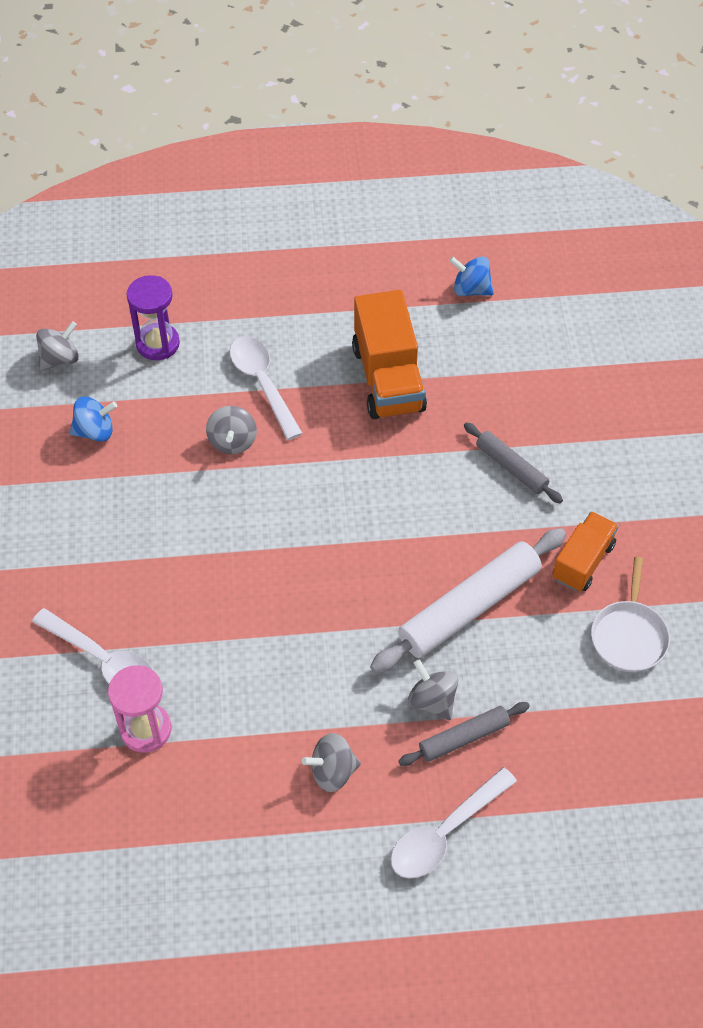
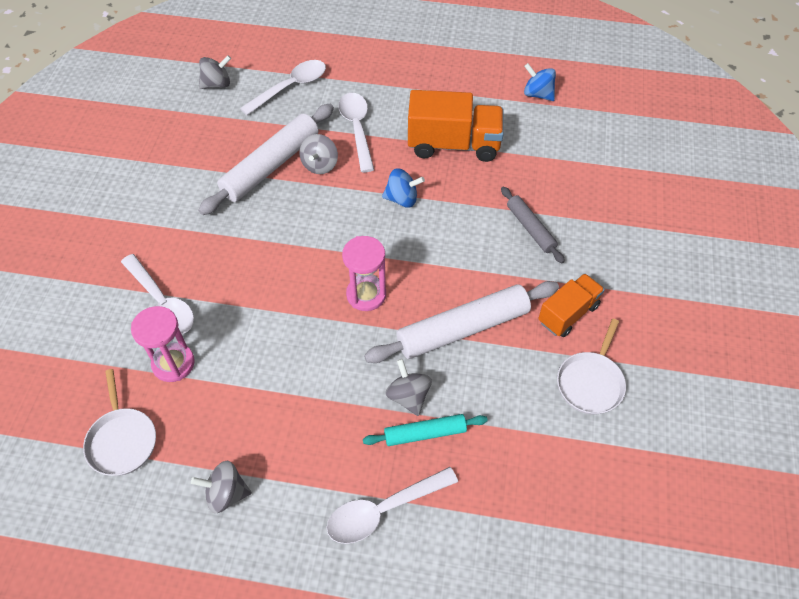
camera: 15 degrees right, 0 degrees up
(95, 431) = (222, 137): blue spinning top -> blue spinning top (402, 199)
(121, 832) = (122, 440): none -> white pan
(158, 344) = (290, 87): purple hourglass -> white spoon
(171, 455) = (271, 165): none -> white rolling pin
(332, 771) = (307, 434): grey spinning top -> grey spinning top (226, 494)
(344, 593) = (366, 294): none -> pink hourglass
(388, 379) = (453, 144): orange truck -> orange truck turned 90 degrees counterclockwise
(464, 737) = (425, 433): grey rolling pin -> turquoise rolling pin

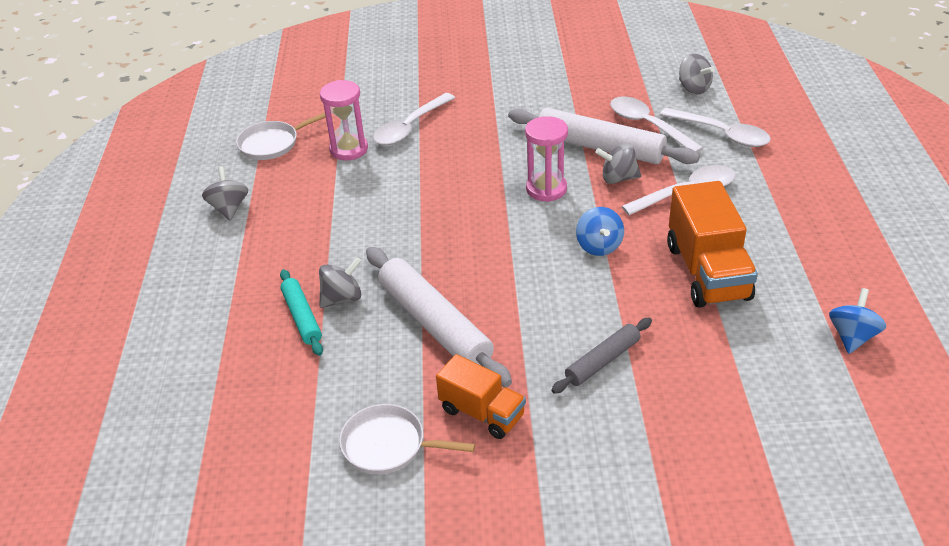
camera: 80 degrees right, 15 degrees down
(366, 294) = (457, 245): pink hourglass -> pink hourglass (546, 189)
(383, 510) = (219, 304): white spoon -> white spoon (648, 125)

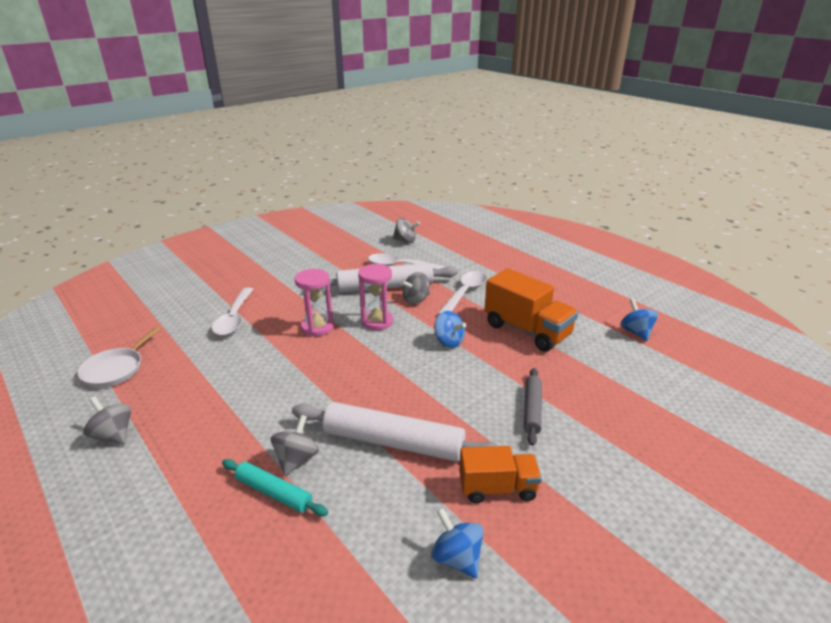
camera: 40 degrees left, 10 degrees down
(349, 149) = (195, 349): pink hourglass -> pink hourglass (317, 327)
(388, 445) = (456, 558): white pan -> blue spinning top
(721, 134) = (447, 258): white spoon -> none

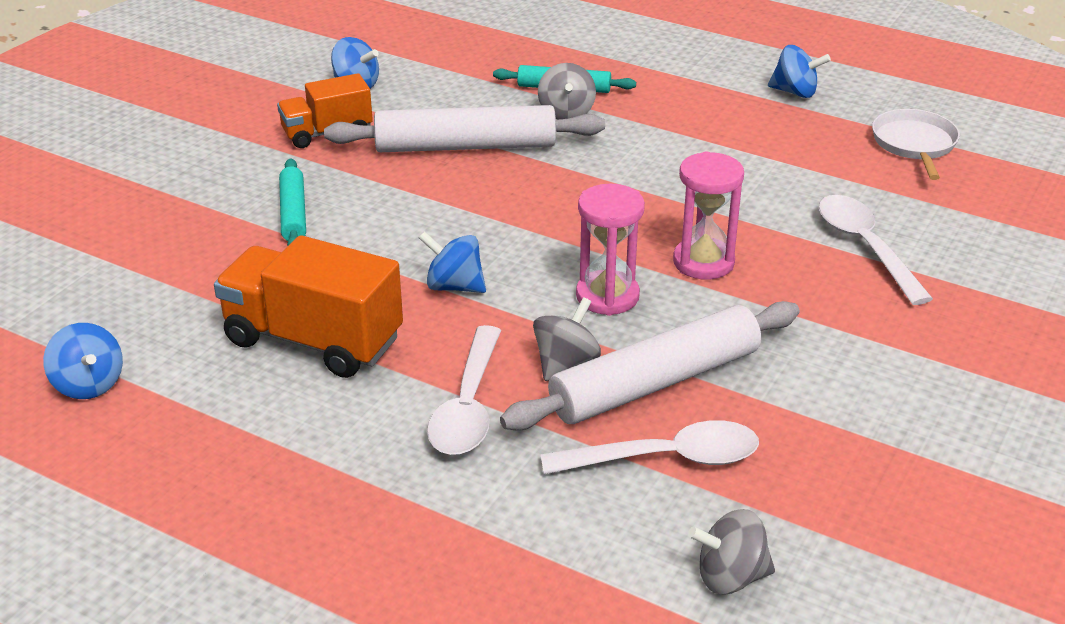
camera: 160 degrees right, 5 degrees up
(113, 435) = (795, 92): grey spinning top -> blue spinning top
(532, 409) = (293, 213): grey rolling pin -> turquoise rolling pin

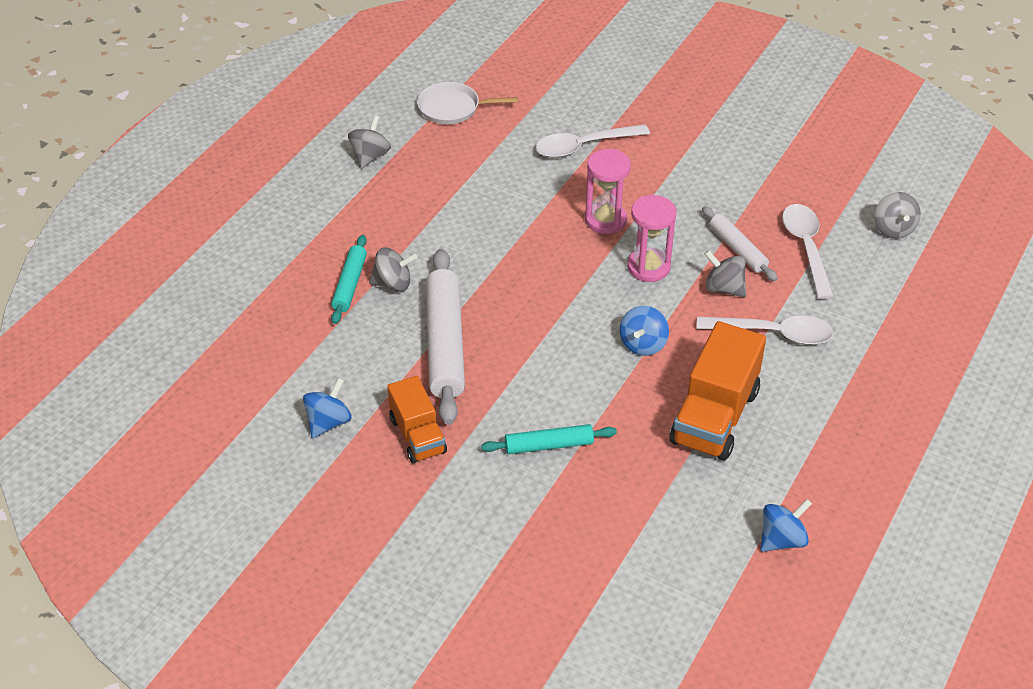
camera: 90 degrees left, 10 degrees up
(655, 383) = (738, 249): white rolling pin -> white rolling pin, size x0.55
(795, 92) = (370, 156): blue spinning top -> grey spinning top

